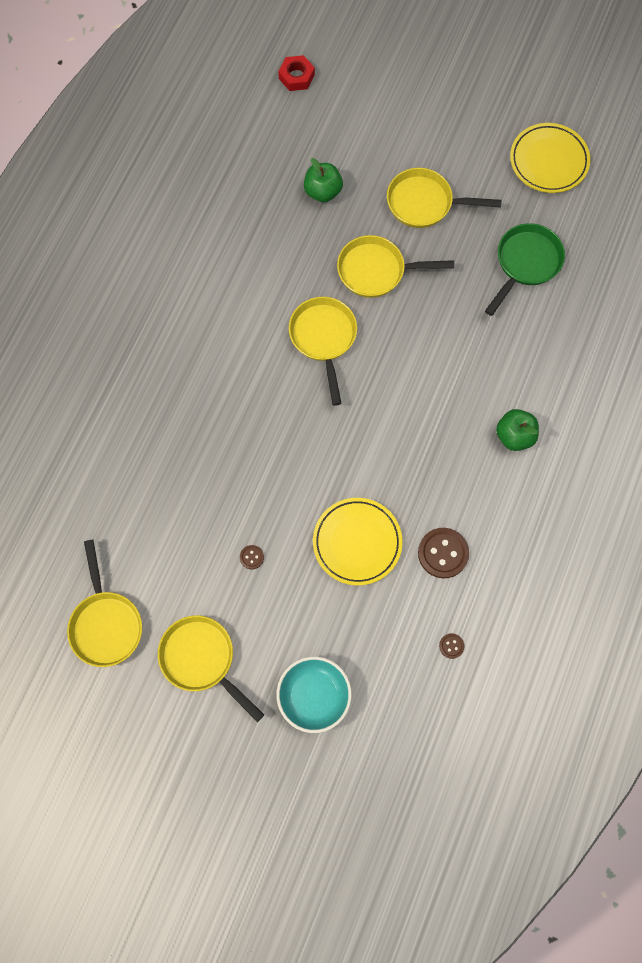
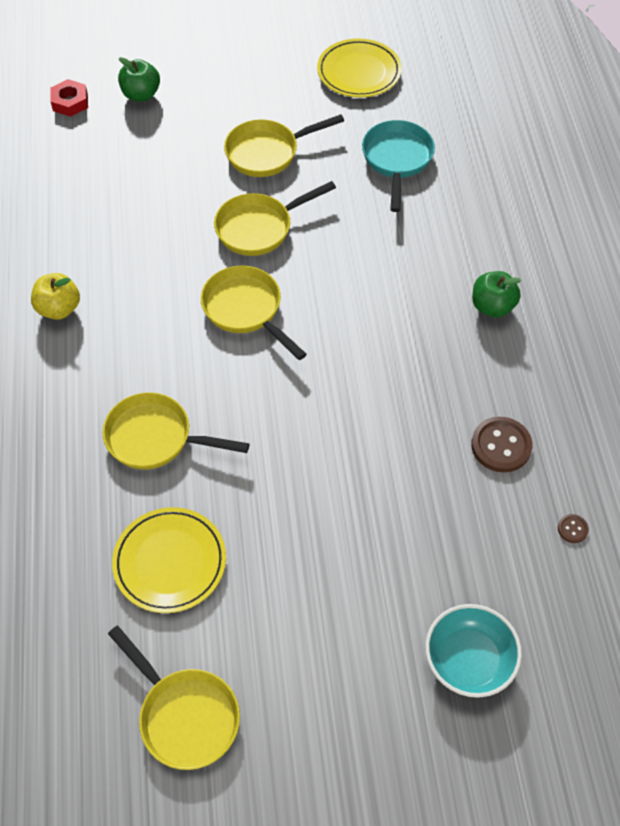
camera: 30 degrees left, 15 degrees down
(188, 265) = (59, 309): none -> yellow apple
(202, 659) = (321, 692): yellow pan -> yellow pan (156, 438)
(251, 557) = (307, 554): brown button -> none
(323, 191) = (160, 185): green apple -> green apple (141, 95)
(357, 542) = (408, 480): yellow plate -> yellow plate (170, 562)
(525, 263) = (397, 160): green pan -> turquoise pan

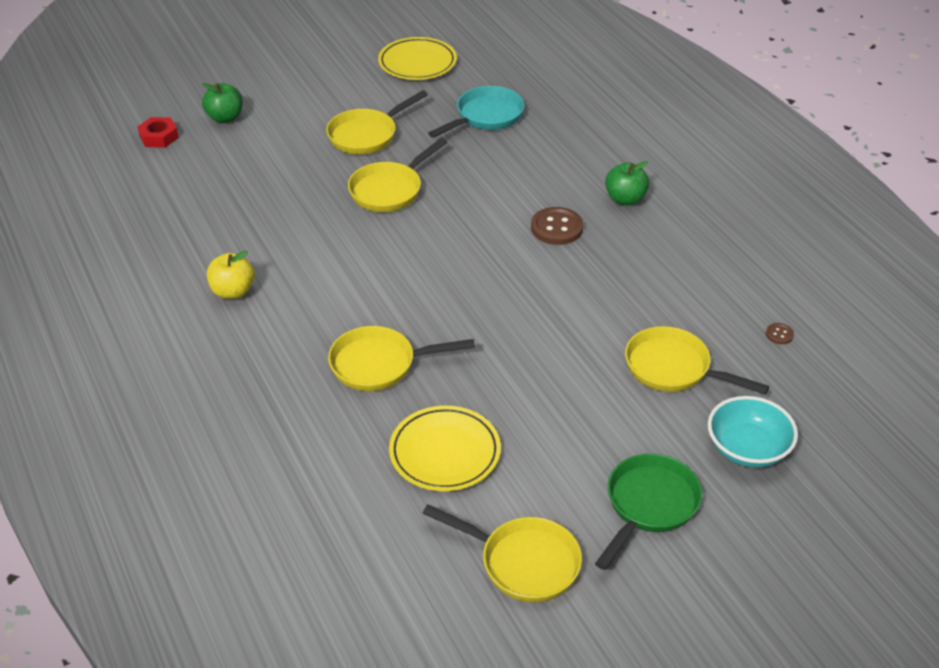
camera: 20 degrees left, 15 degrees down
(246, 310) = (411, 251): yellow pan -> yellow pan (673, 369)
(336, 693) = (649, 506): none -> green pan
(397, 160) = (486, 117): turquoise pan -> turquoise pan turned 60 degrees clockwise
(501, 446) = (688, 293): brown button -> brown button (556, 228)

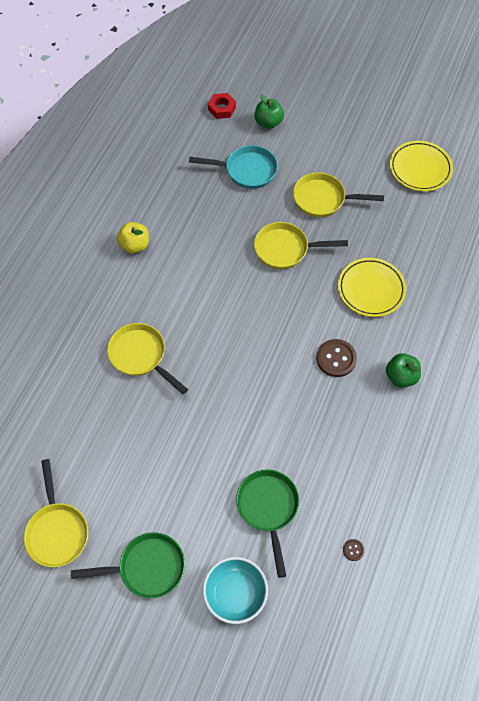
camera: 50 degrees right, 20 degrees up
(445, 453) = (103, 437): yellow plate -> yellow plate (371, 289)
(486, 117) = (405, 244): turquoise pan -> turquoise pan (246, 170)
(673, 369) = (268, 508): yellow pan -> green pan

